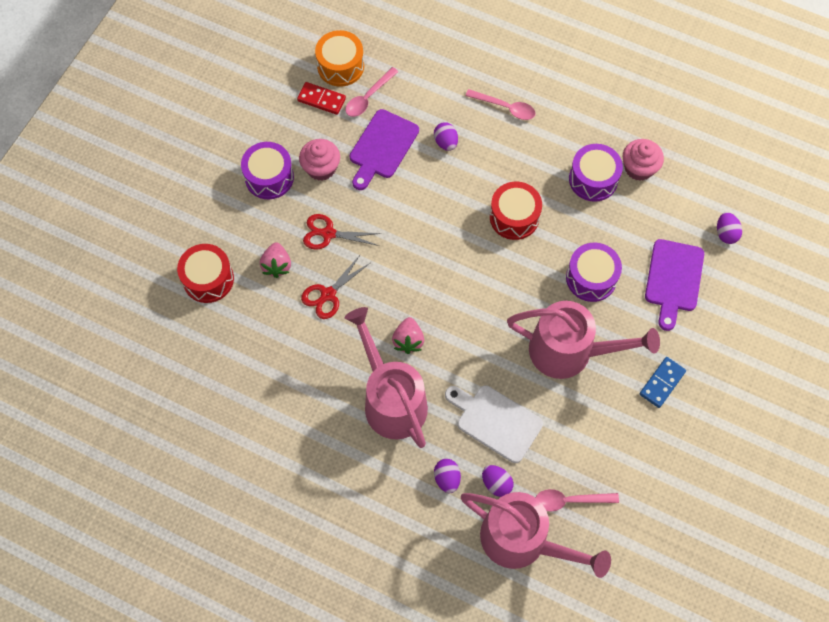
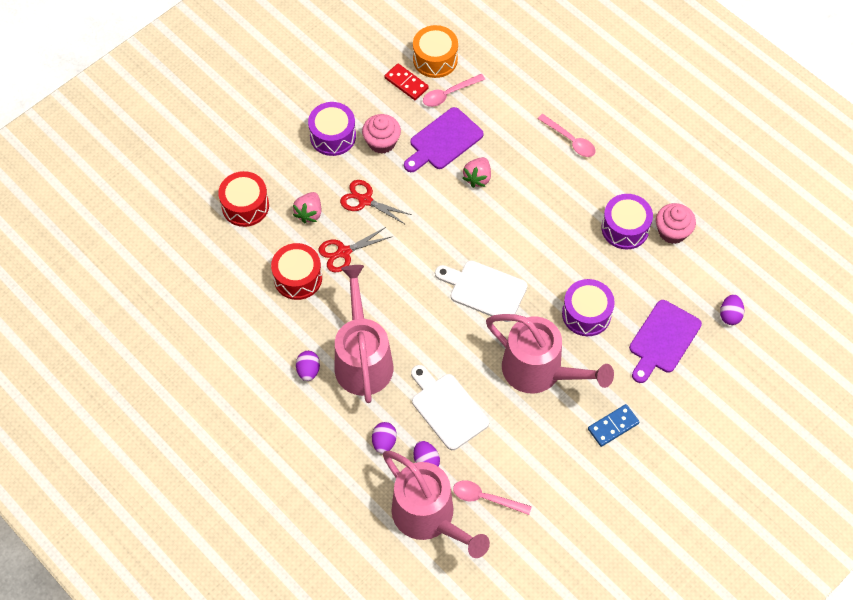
camera: 20 degrees right, 5 degrees down
(408, 340) = (398, 314): pink strawberry -> pink strawberry (477, 178)
(445, 142) = (502, 154): purple egg -> purple egg (308, 370)
(483, 286) = (484, 289): none -> white cutting board
(514, 217) = (538, 238): red drum -> red drum (298, 278)

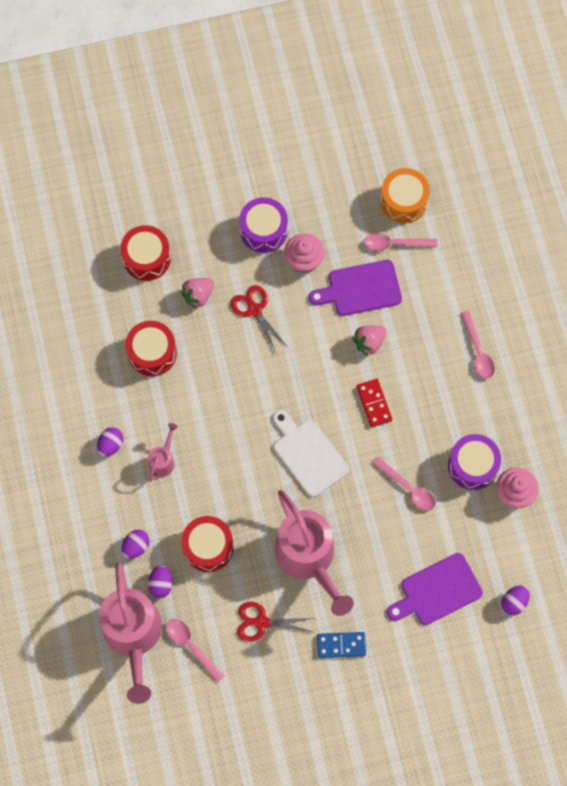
camera: 30 degrees right, 10 degrees up
(344, 252) = (206, 350): red scissors -> red scissors (262, 622)
(362, 358) = (163, 460): pink watering can -> pink watering can, size x0.44
(406, 83) = (362, 212): red domino -> red domino (374, 403)
(447, 408) = (208, 547): white cutting board -> red drum
(584, 272) = (408, 488): none -> pink spoon
(586, 314) = (384, 528): purple drum -> none

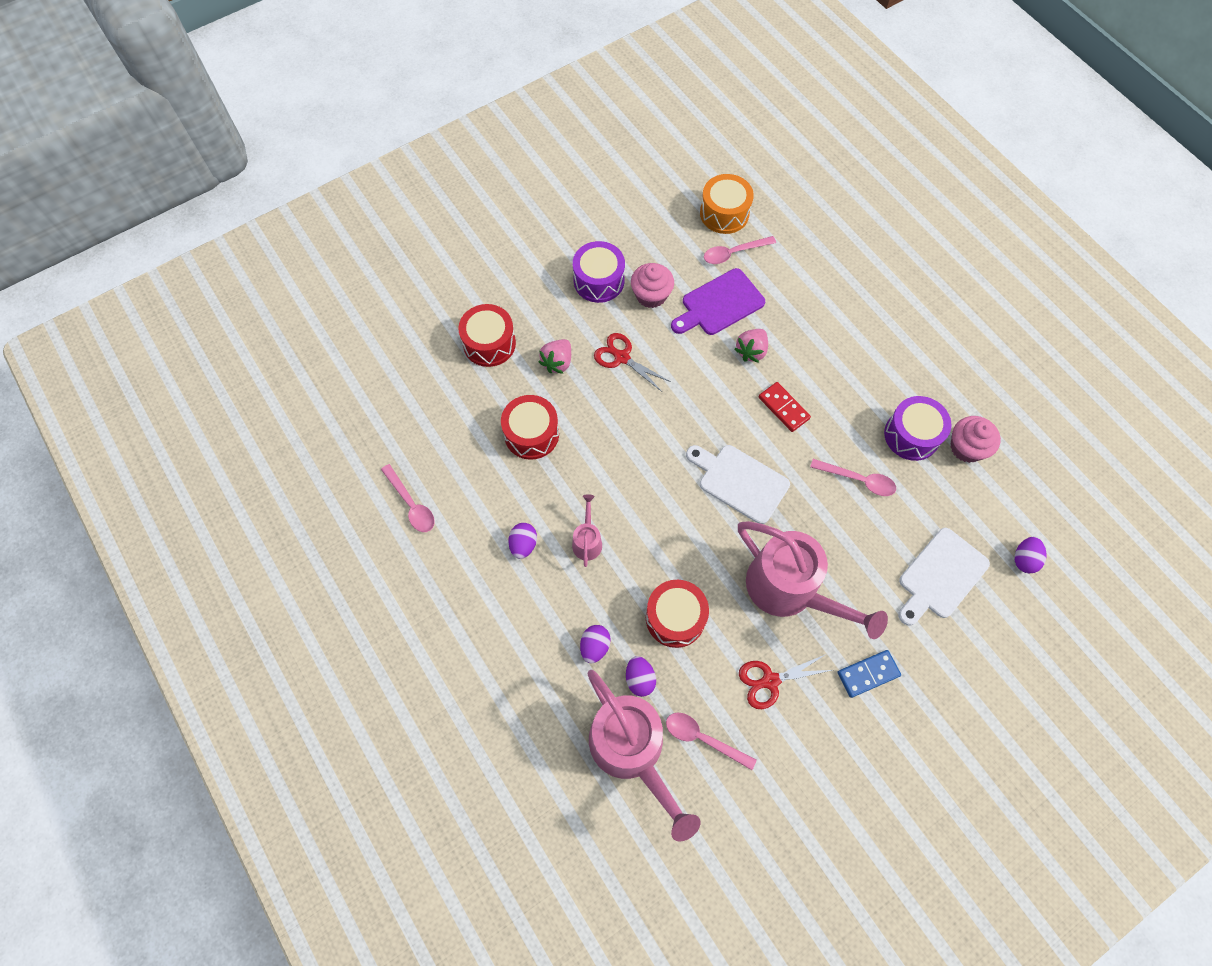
camera: 20 degrees left, 5 degrees down
(437, 591) = (940, 576): purple cutting board -> white cutting board
(478, 351) = (861, 324): pink spoon -> pink spoon (411, 504)

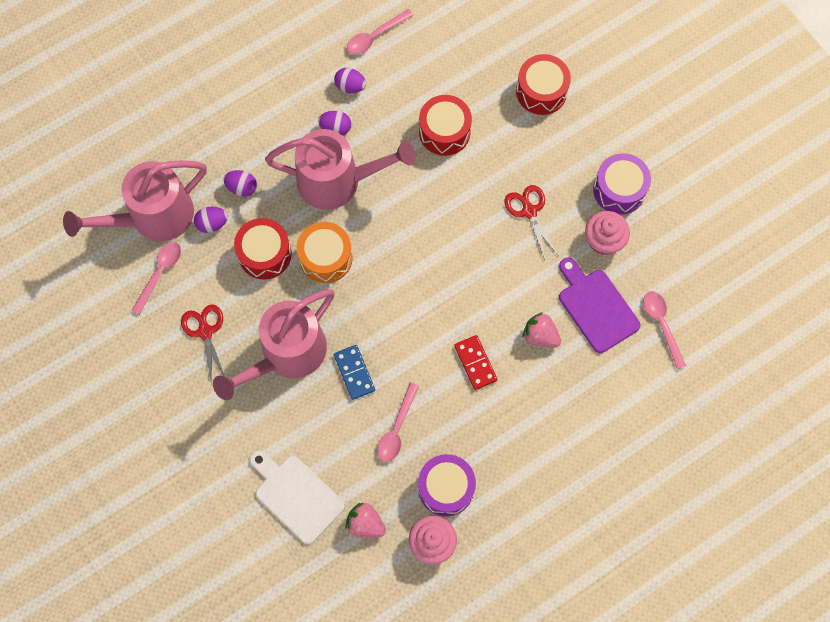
camera: 90 degrees right, 5 degrees up
(557, 362) = (522, 153): pink strawberry -> pink strawberry (365, 524)
(587, 540) = (338, 181): pink watering can -> pink watering can, size x2.26
(622, 357) = (529, 211): red scissors -> red scissors turned 60 degrees counterclockwise
(724, 213) = (714, 317): orange drum -> orange drum (325, 258)
(739, 481) = (395, 316): white cutting board -> none
(783, 408) = (475, 363): red domino -> red domino turned 75 degrees counterclockwise
(868, 674) = (207, 417): blue domino -> blue domino (354, 372)
(1024, 559) = (311, 581): purple egg -> purple egg (350, 86)

